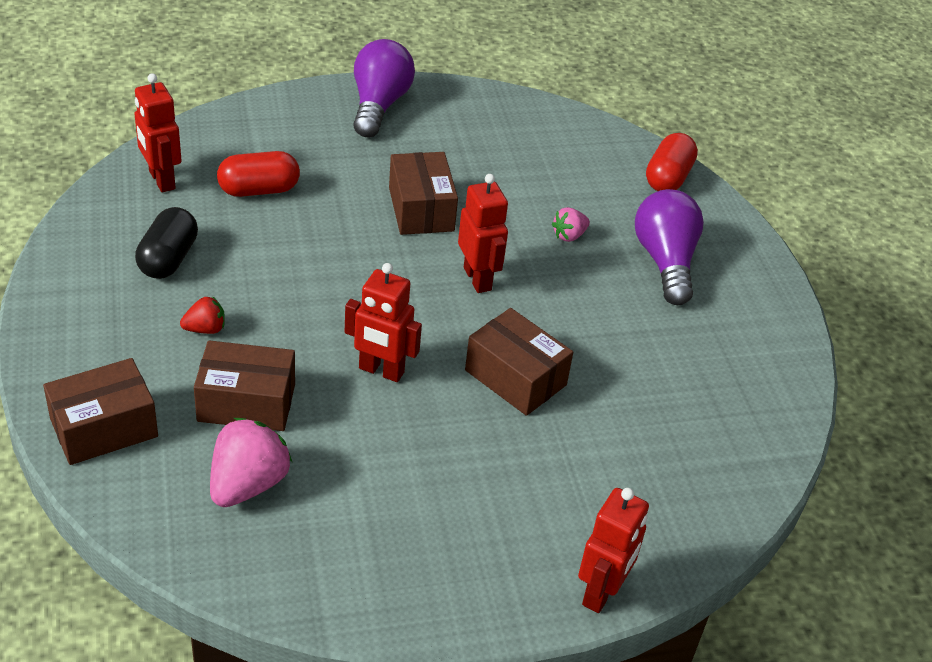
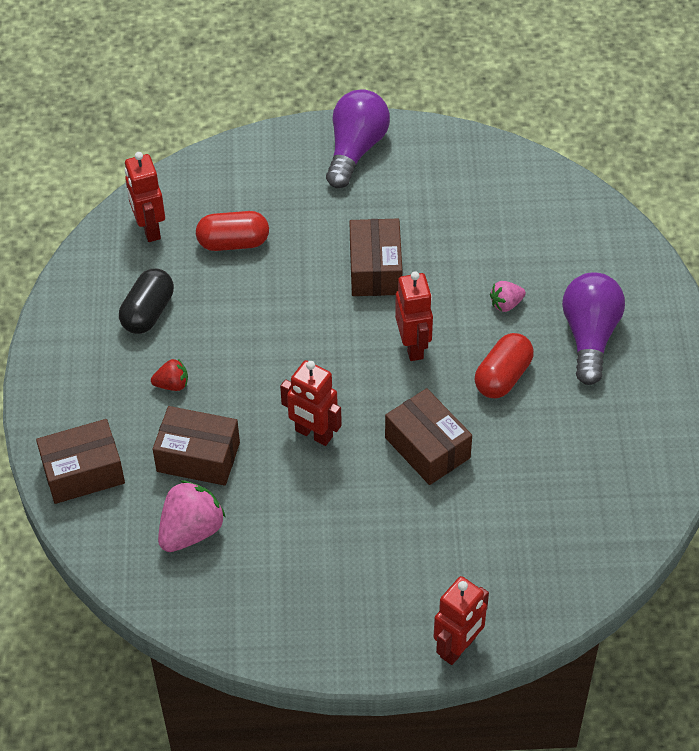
camera: 15 degrees right, 10 degrees up
(668, 178) = (615, 243): red capsule -> red capsule (503, 377)

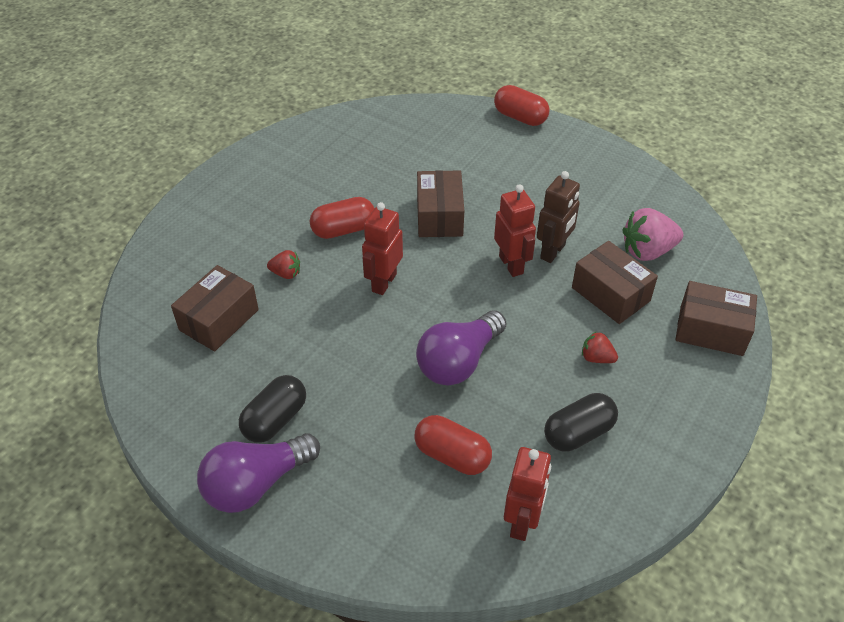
camera: 145 degrees left, 5 degrees down
(284, 473) = (553, 252): none -> brown robot
(375, 269) = (353, 356): brown box -> brown box (219, 320)
(387, 193) = (275, 419): none -> black capsule
(458, 648) = (520, 117): red robot -> red capsule
(506, 304) = (286, 273): pink strawberry -> red strawberry
(590, 336) = (257, 222): purple light bulb -> purple light bulb (458, 362)

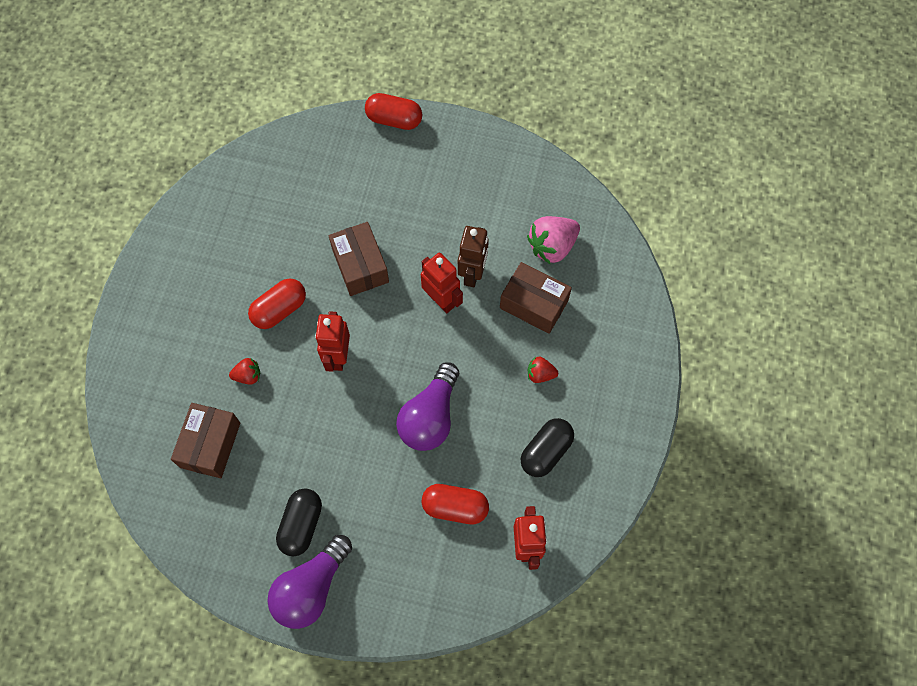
camera: 20 degrees left, 20 degrees up
(711, 330) = (624, 314): brown box -> none

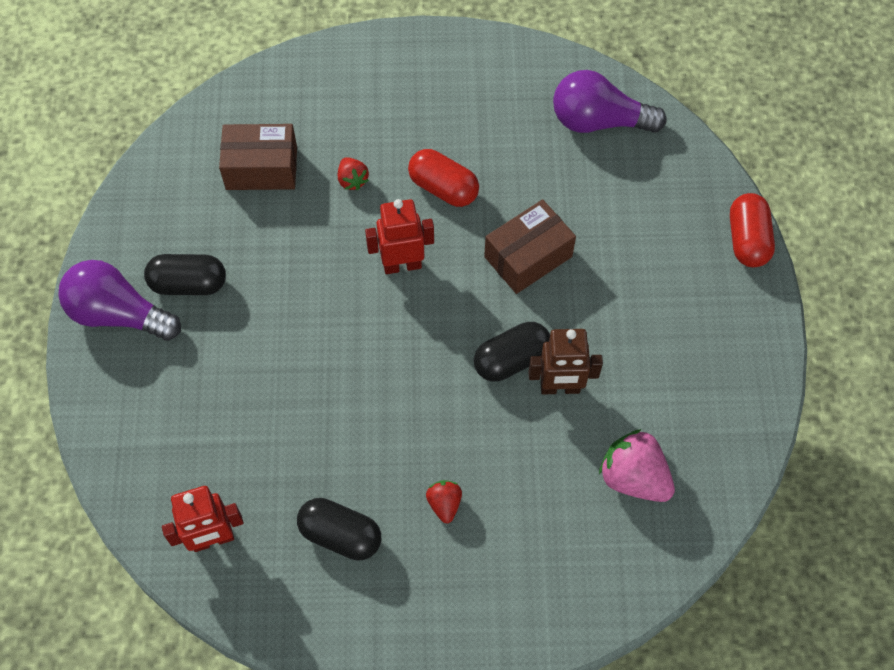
camera: 75 degrees right, 5 degrees down
(430, 417) = (352, 386): purple light bulb -> purple light bulb (598, 121)
(441, 300) = (511, 360): red robot -> black capsule
(455, 507) = (244, 443): red capsule -> none
(534, 304) = (541, 473): brown box -> none

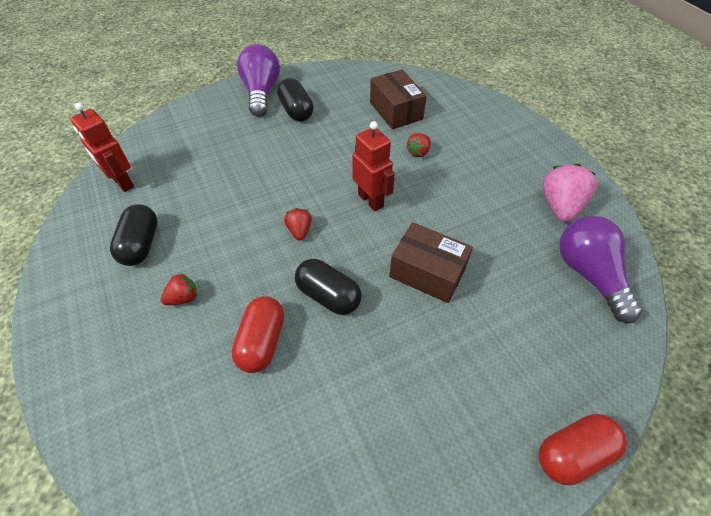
camera: 65 degrees right, 10 degrees down
(409, 356) = (299, 231): none -> red strawberry
(443, 188) = (448, 200): red capsule -> red capsule (262, 342)
(560, 388) = (319, 341): brown robot -> none
(633, 477) = (255, 439): pink strawberry -> pink strawberry (560, 206)

